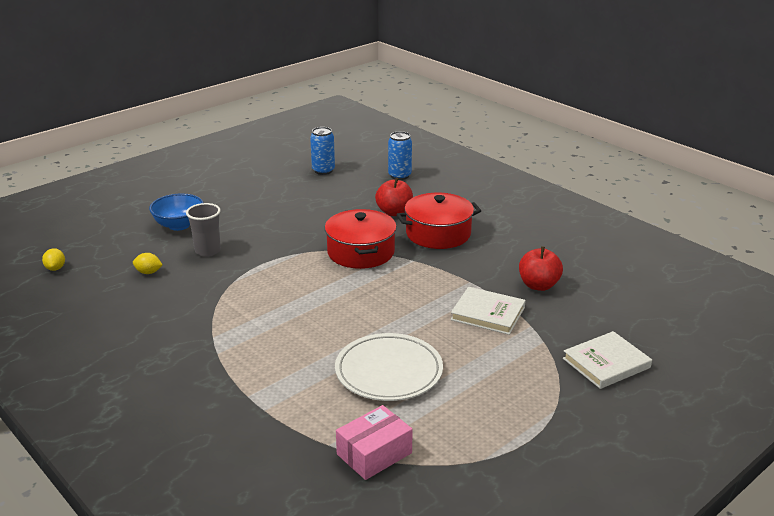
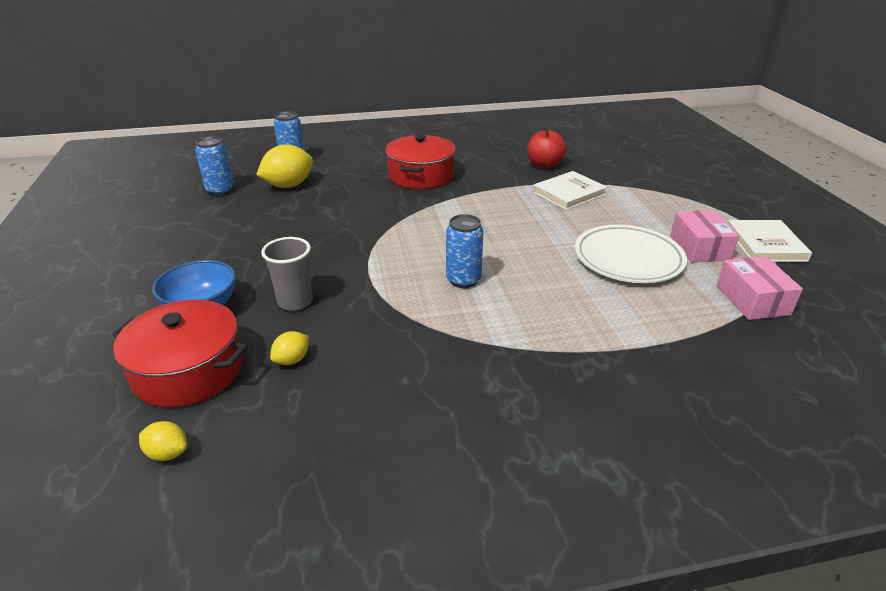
camera: 60 degrees left, 5 degrees up
(285, 302) = (463, 280): none -> blue can
(358, 189) = (288, 185): none -> yellow lemon
(361, 252) = (410, 216): red pot -> red pot (188, 370)
(394, 212) = (357, 182): red apple -> none
(450, 409) = (699, 247): none -> pink box
(606, 363) = (666, 175): white book -> white book (765, 244)

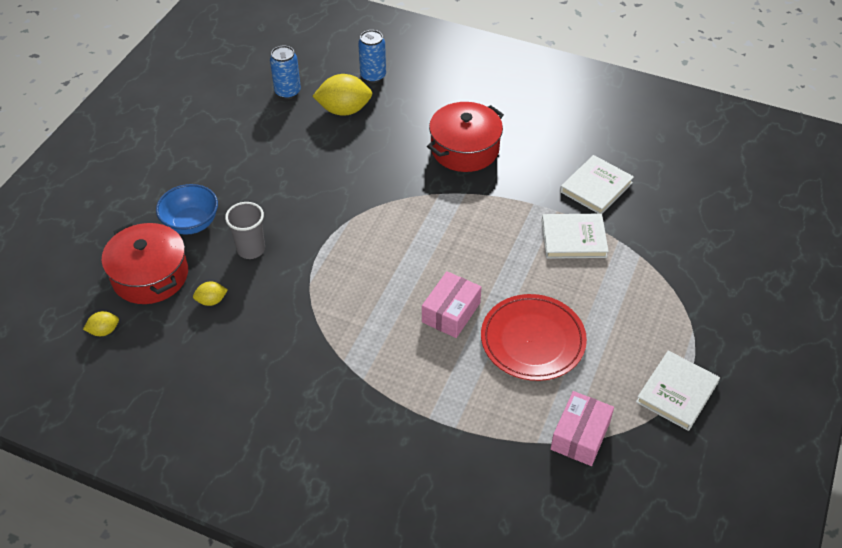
camera: 35 degrees right, 15 degrees up
(168, 453) = (104, 331): yellow lemon -> yellow lemon turned 75 degrees counterclockwise
(463, 280) = (381, 291): blue can -> none
(544, 165) = (596, 187): red apple -> white book
(628, 258) = (532, 340): white plate -> red plate
(699, 247) = (610, 363): pink box -> pink box (451, 312)

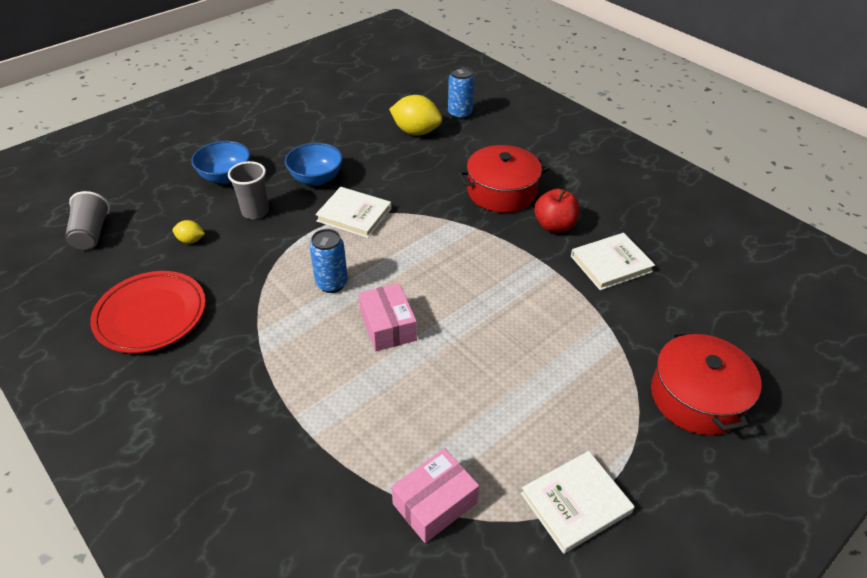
camera: 25 degrees right, 5 degrees down
(104, 331) = (91, 233): yellow lemon -> grey cup
(150, 275) = (161, 204): red pot -> red pot (696, 397)
(283, 194) = (316, 178): none -> blue bowl
(287, 92) = (379, 106): blue can -> blue can (331, 283)
(451, 312) = (388, 326): pink box -> pink box turned 75 degrees counterclockwise
(530, 167) = (554, 226): none -> red apple
(532, 340) = (450, 383): red plate -> red plate (151, 315)
(573, 238) = (557, 302): white book -> white book (354, 215)

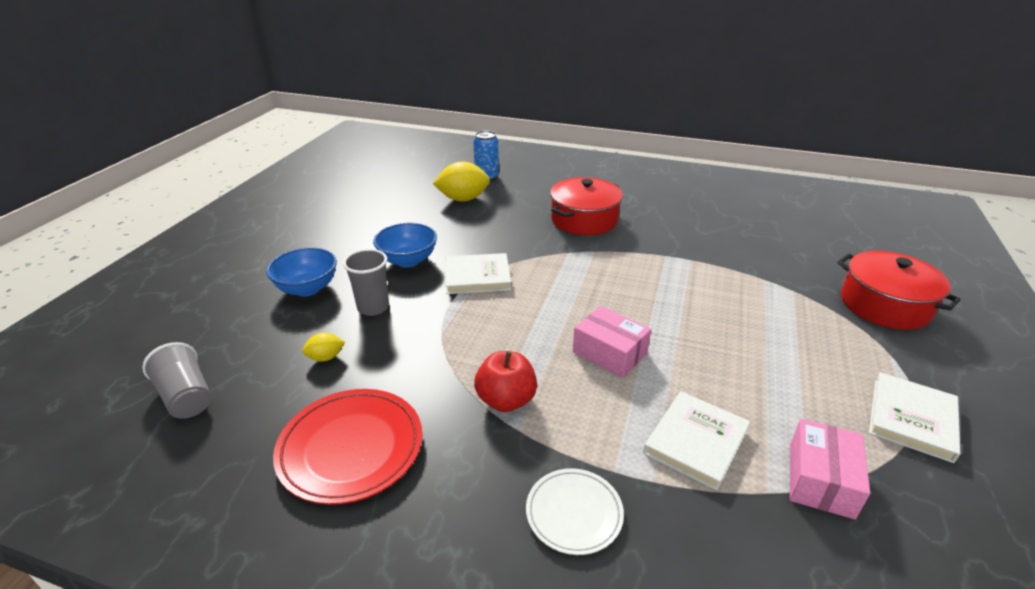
camera: 30 degrees left, 10 degrees down
(239, 429) = (574, 513): none -> white plate
(331, 283) = (518, 339): blue can -> none
(554, 226) = (651, 230): red apple -> red apple (506, 400)
(611, 264) = (722, 241): white book -> white book (696, 442)

